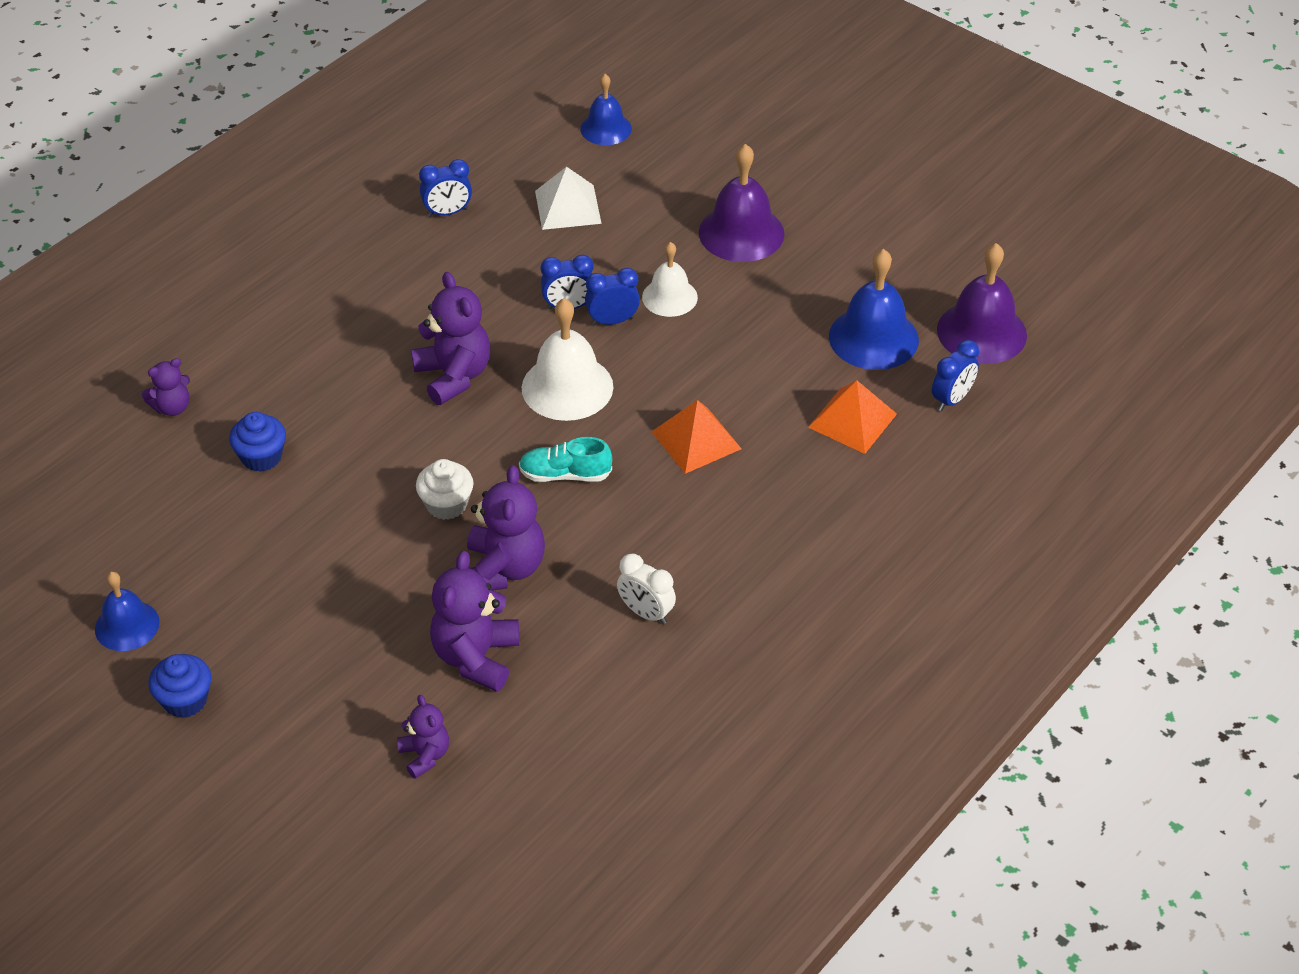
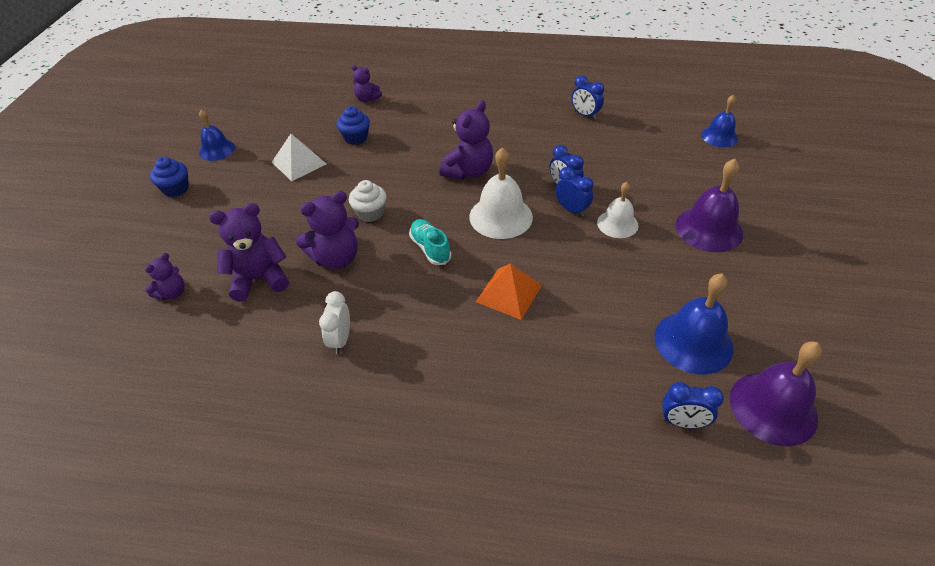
camera: 60 degrees right, 0 degrees up
(568, 207) = (641, 151): white pyramid -> white pyramid (299, 163)
(852, 420) = (602, 368): orange pyramid -> none

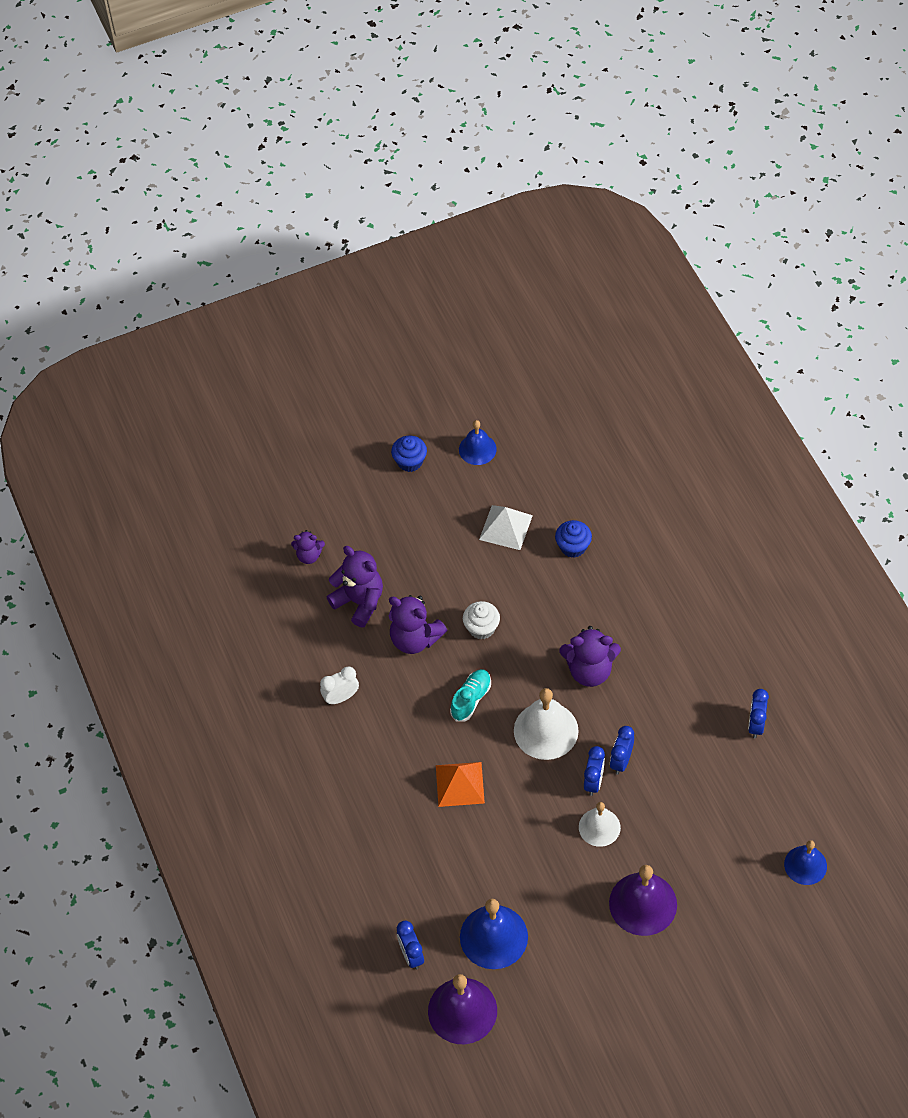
camera: 60 degrees right, 10 degrees up
(367, 99) = (640, 513): purple teddy bear -> none

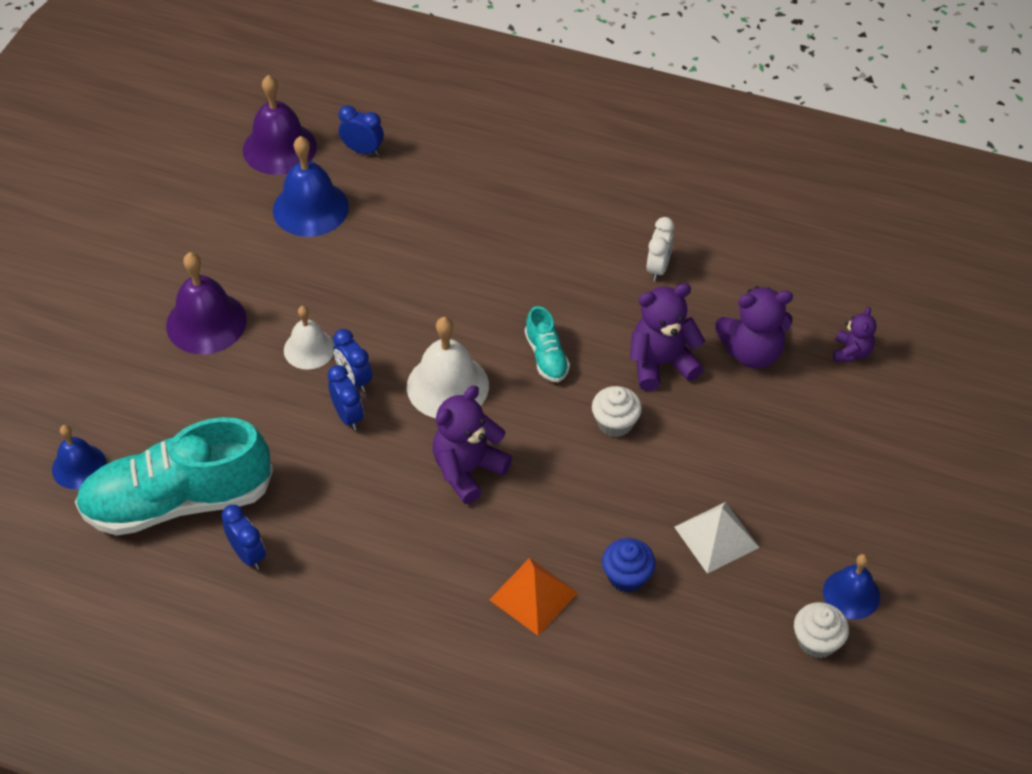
camera: 130 degrees right, 5 degrees down
(309, 556) = (851, 352): purple teddy bear -> purple teddy bear turned 150 degrees clockwise
(410, 461) = (894, 519): blue cupcake -> none
(459, 784) = (471, 286): orange pyramid -> orange pyramid (533, 596)
(521, 444) = (817, 641): none -> white cupcake
(766, 791) = (178, 501): none -> turquoise shoe

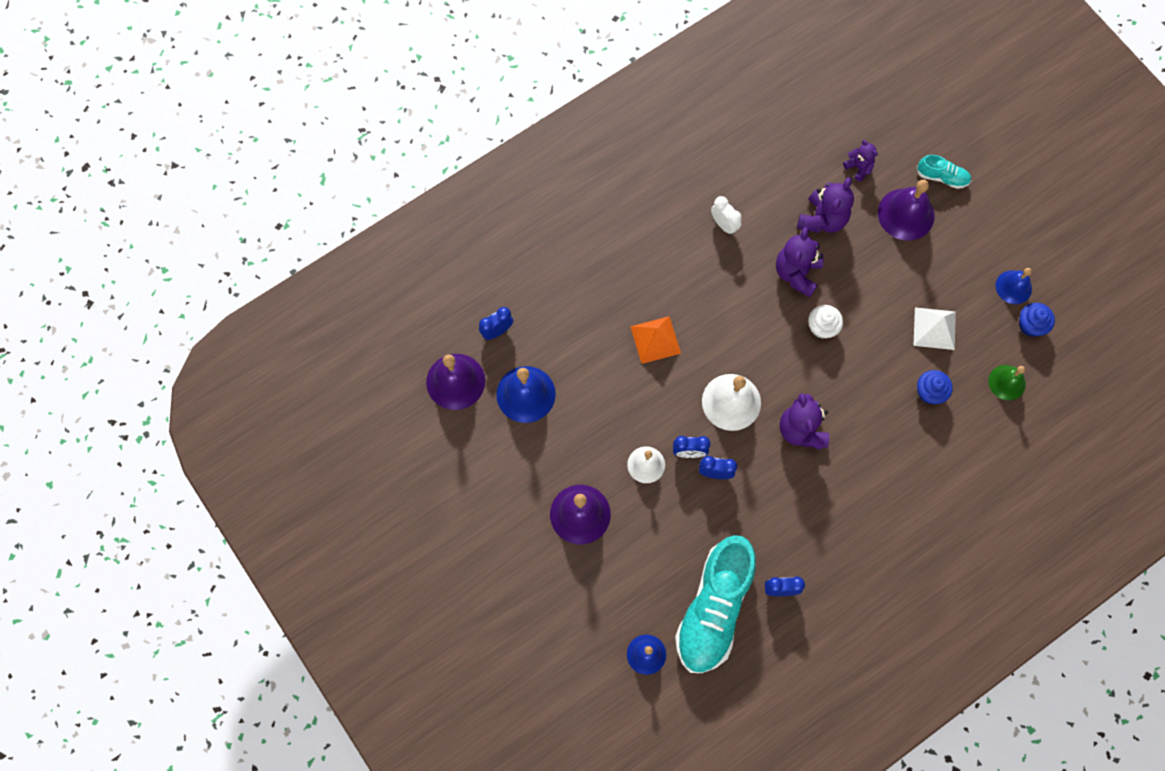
camera: 55 degrees left, 20 degrees up
(533, 596) = (910, 449): orange pyramid -> orange pyramid (655, 339)
(546, 356) = (747, 332): turquoise shoe -> turquoise shoe (942, 177)
(714, 655) = (1007, 382): none -> green bell
(817, 641) = (1030, 325): white cupcake -> blue cupcake
(838, 429) = (906, 214): none -> purple bell

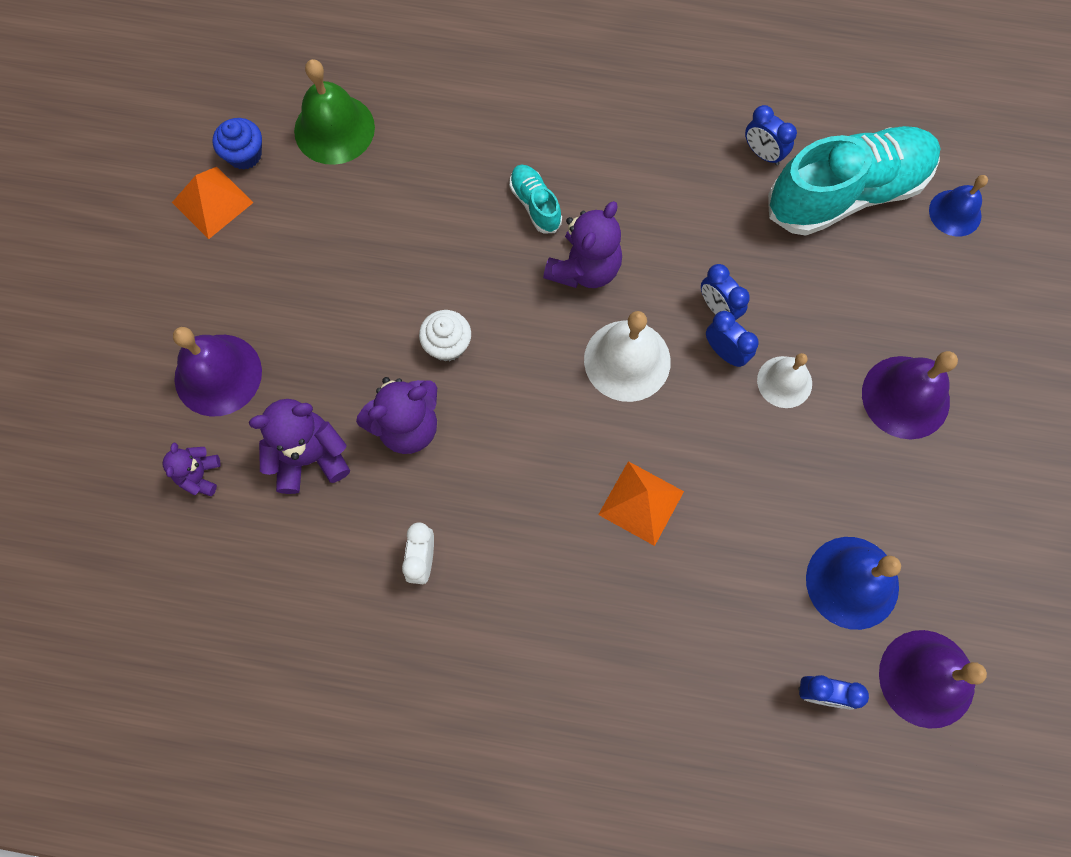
camera: 135 degrees left, 0 degrees up
(929, 392) = (417, 187): blue cupcake -> none
(934, 328) = (337, 238): white pyramid -> none
(942, 177) = (131, 376): turquoise shoe -> turquoise shoe (535, 204)
(1007, 382) = (334, 129): green bell -> green bell, size x1.58
(1013, 287) = (212, 202): blue bell -> orange pyramid

